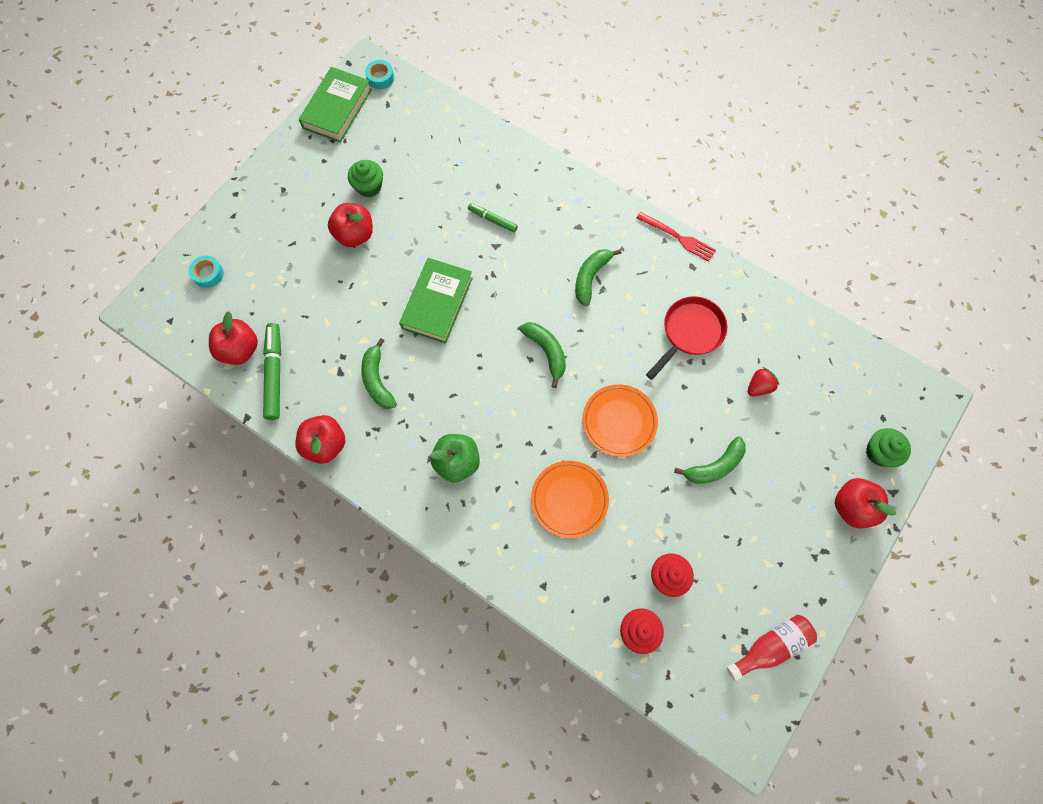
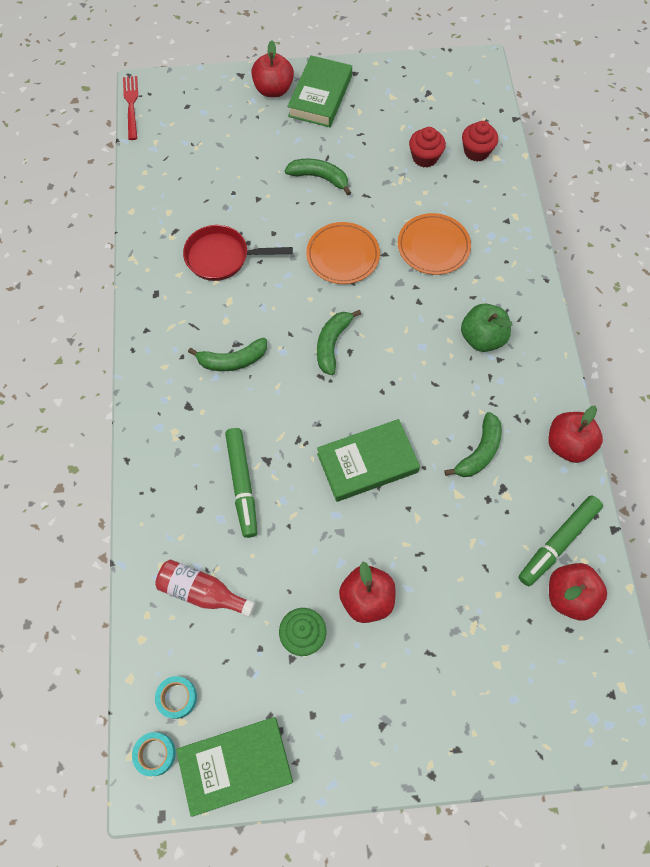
camera: 130 degrees left, 5 degrees down
(208, 274) = (535, 706): turquoise tape -> turquoise tape (177, 698)
(492, 220) = (242, 484): green marker -> green marker, size x1.71
(679, 238) = (134, 321): red fork -> red fork (131, 104)
(759, 387) = (229, 188): red strawberry -> none
(770, 646) = (411, 82): red bottle -> red bottle (202, 592)
(813, 543) = (320, 96): none -> green book
(879, 452) = (217, 95): green cupcake -> none

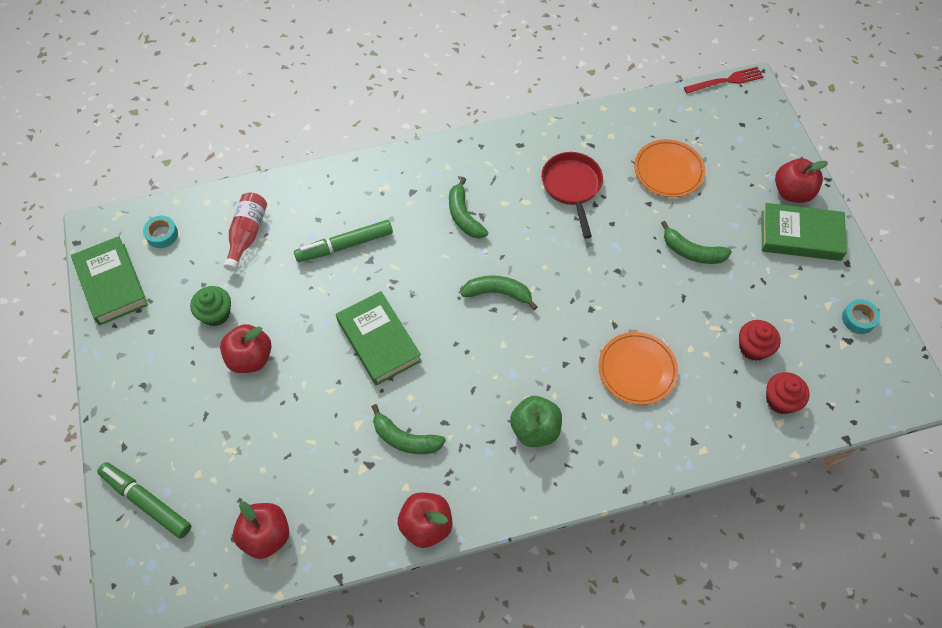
camera: 80 degrees right, 5 degrees down
(155, 754) = (120, 229): turquoise tape -> turquoise tape (858, 319)
(319, 178) = (692, 252): green banana -> green banana turned 105 degrees clockwise
(342, 255) = (602, 287): orange plate -> orange plate (668, 170)
(558, 542) = (319, 521): green marker -> green marker (146, 502)

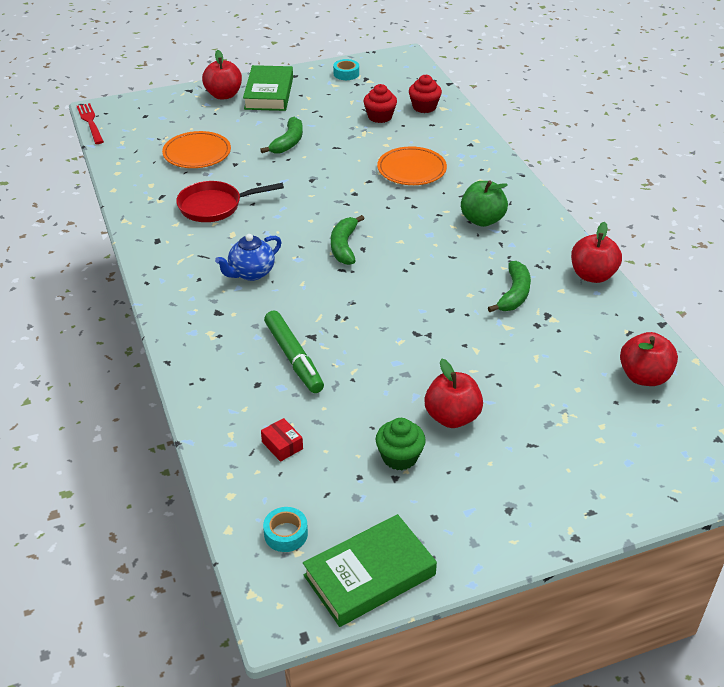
camera: 95 degrees left, 20 degrees down
(146, 502) = (646, 477): green marker -> none
(247, 235) = (282, 445): red bottle -> red box
(379, 341) = (411, 320): green book -> none
(464, 216) = (251, 273): green banana -> blue teapot

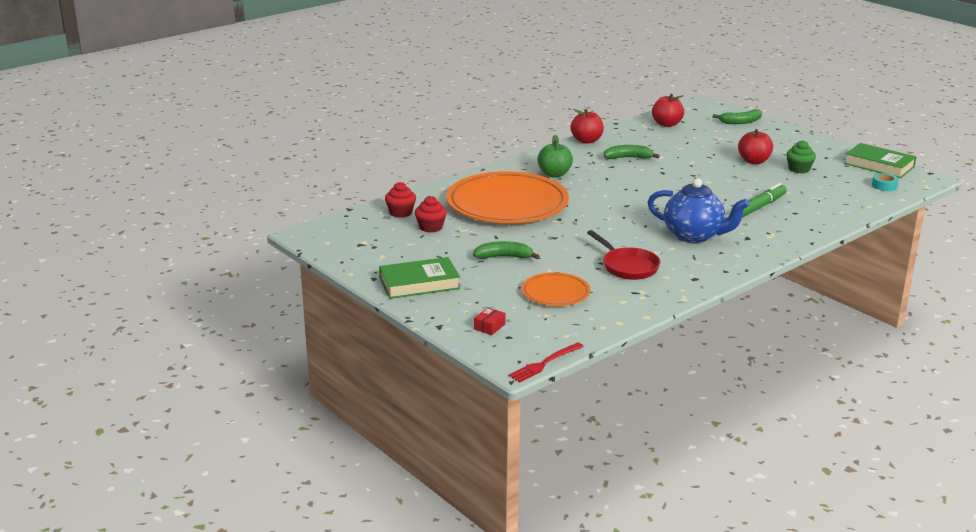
camera: 110 degrees left, 15 degrees down
(224, 95) = (438, 305): red apple -> none
(251, 273) = (694, 236): blue teapot -> blue teapot, size x1.64
(282, 445) = (831, 197): red box -> red box (489, 327)
(344, 246) = (630, 211): green banana -> green banana (741, 122)
(346, 74) = (356, 254): turquoise tape -> none
(411, 169) = (507, 204): orange plate -> orange plate, size x2.06

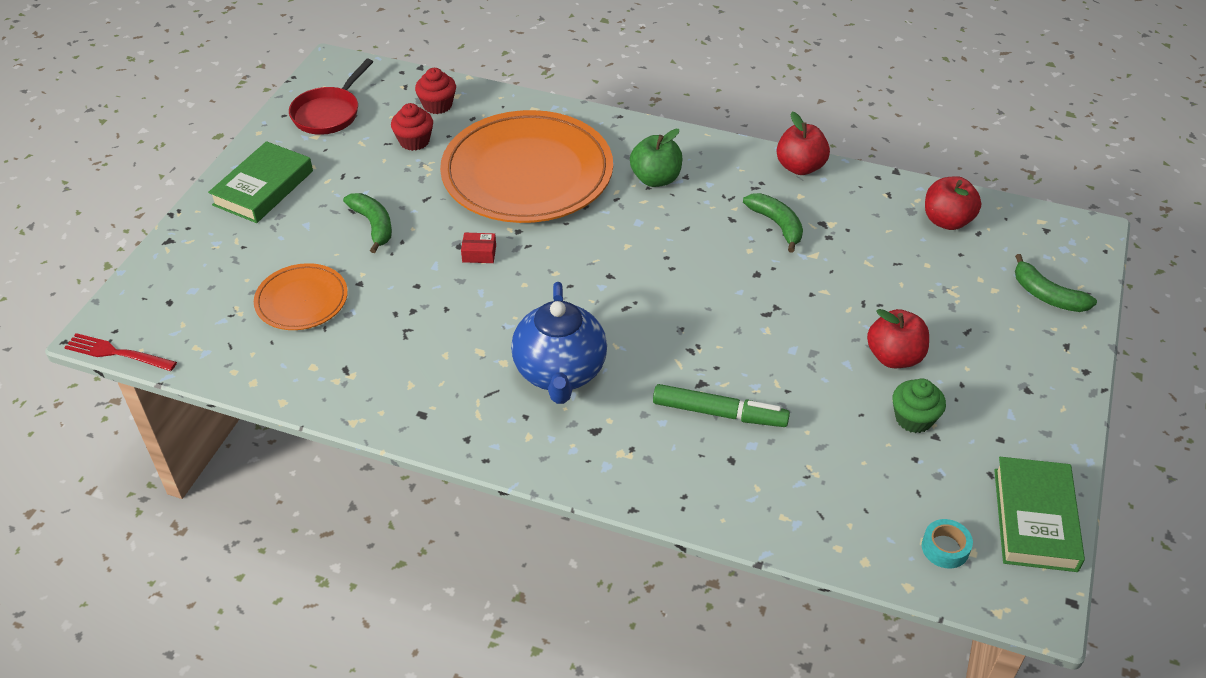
camera: 60 degrees right, 20 degrees up
(419, 283) = (263, 188): green book -> green book turned 75 degrees clockwise
(489, 327) = (186, 278): red box -> red box (479, 254)
(627, 267) = (416, 339): red pan -> red pan (329, 113)

